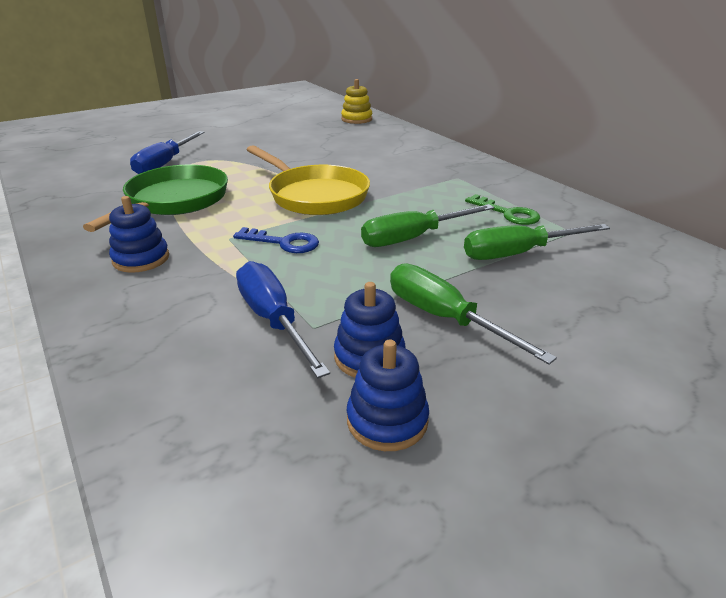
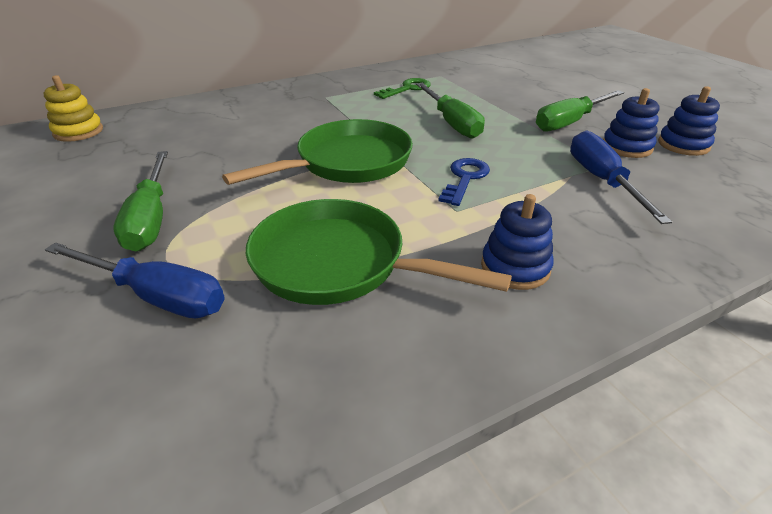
camera: 85 degrees left, 5 degrees up
(273, 320) = (602, 181): blue screwdriver -> blue screwdriver turned 105 degrees clockwise
(314, 195) = (348, 163): yellow pan -> green pan
(519, 253) = (475, 93): green screwdriver -> green screwdriver (151, 218)

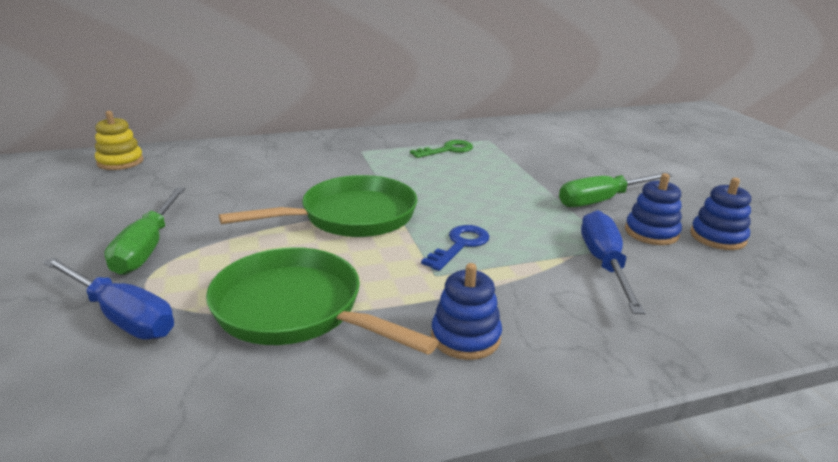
camera: 10 degrees right, 10 degrees down
(452, 123) = (475, 188): green screwdriver -> none

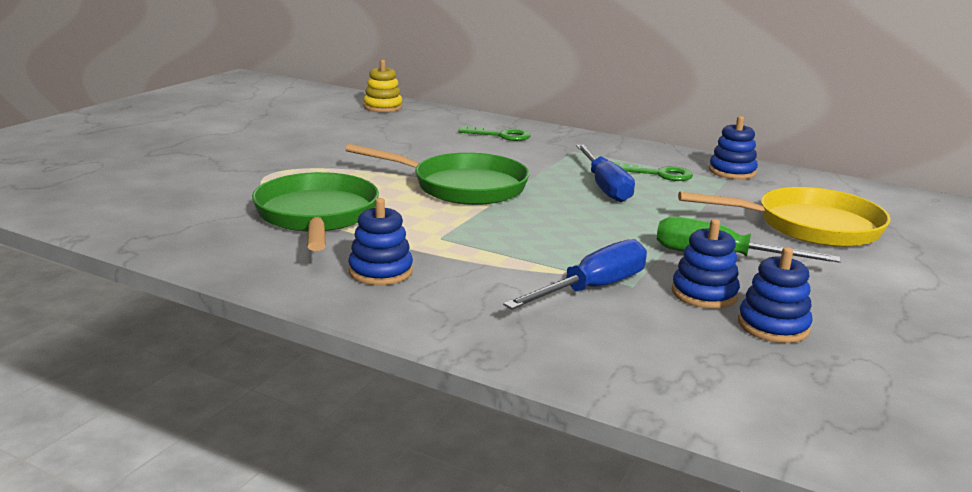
camera: 45 degrees right, 5 degrees down
(121, 316) = (232, 182): blue screwdriver -> blue screwdriver (605, 187)
(148, 247) = (306, 157): green screwdriver -> none
(283, 156) = (501, 135): none -> green key
(460, 245) = (501, 231): blue key -> none
(479, 132) = (732, 172): none -> blue stacking toy
(588, 157) = (810, 226): none -> yellow pan

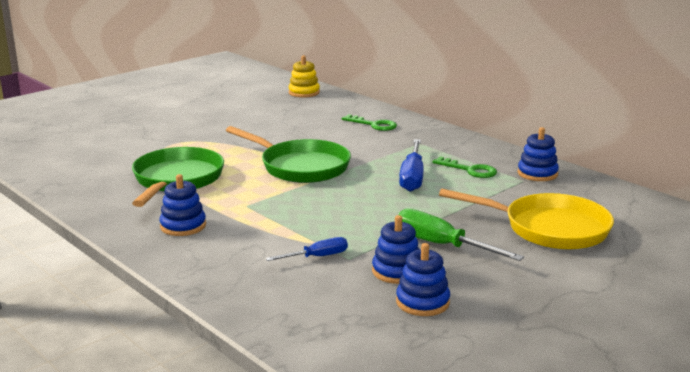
camera: 20 degrees right, 0 degrees up
(592, 289) = (317, 257): blue screwdriver -> blue screwdriver, size x0.59

